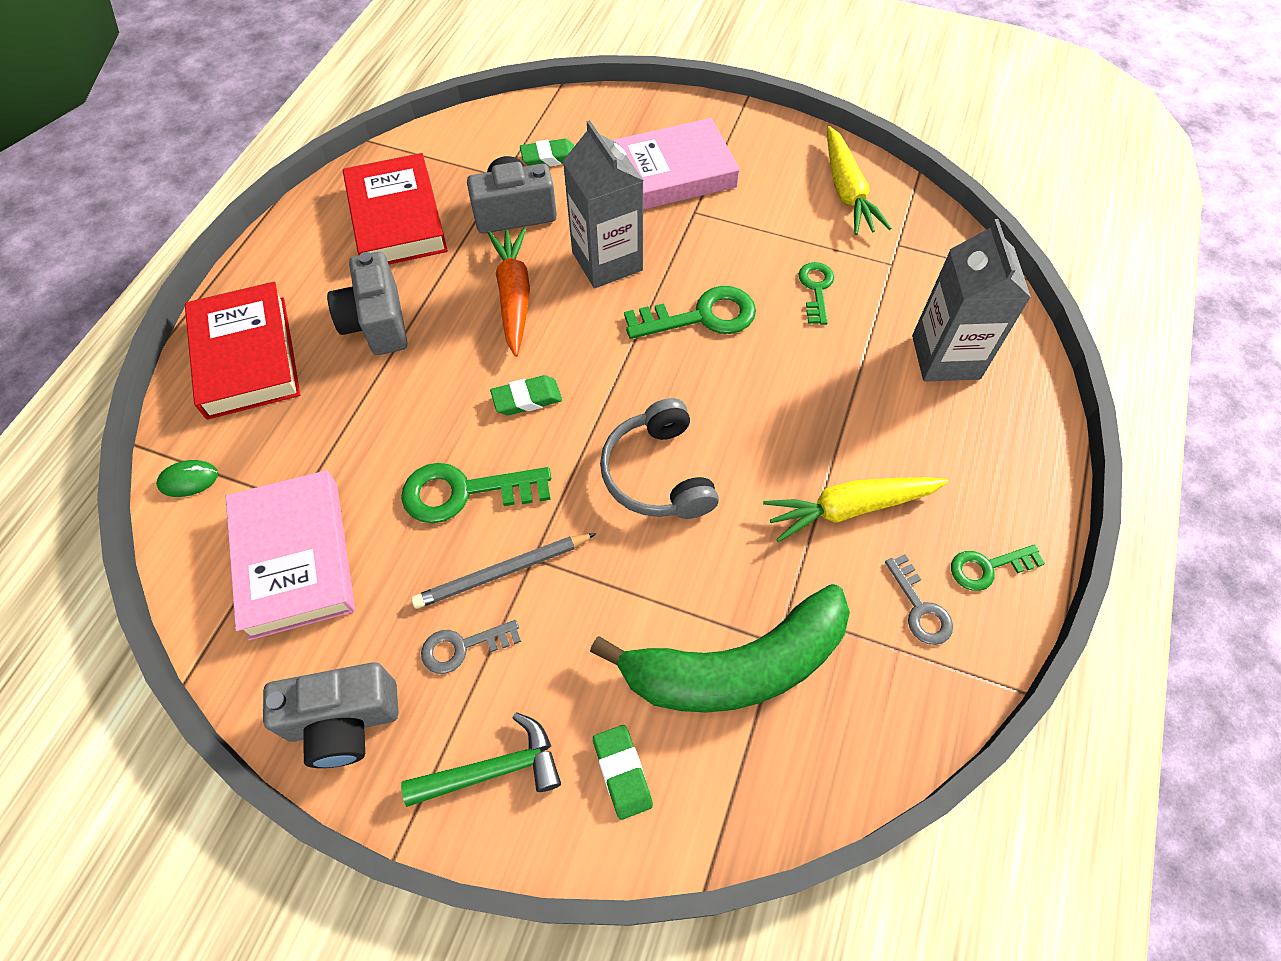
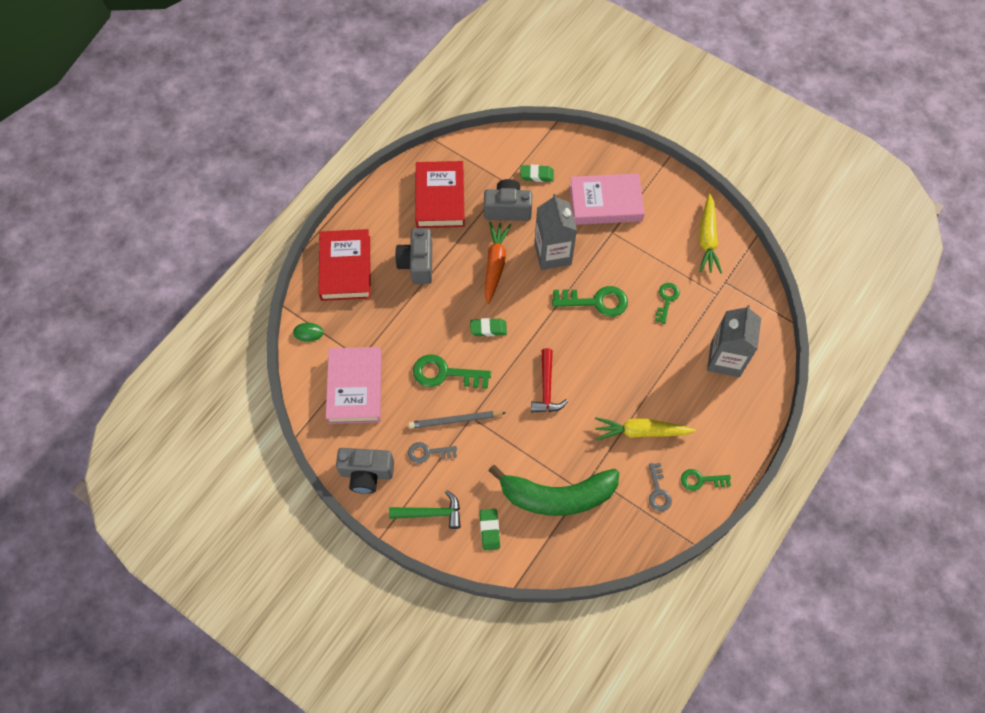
camera: 15 degrees right, 5 degrees up
(658, 474) = (546, 388): grey headphones -> red hammer

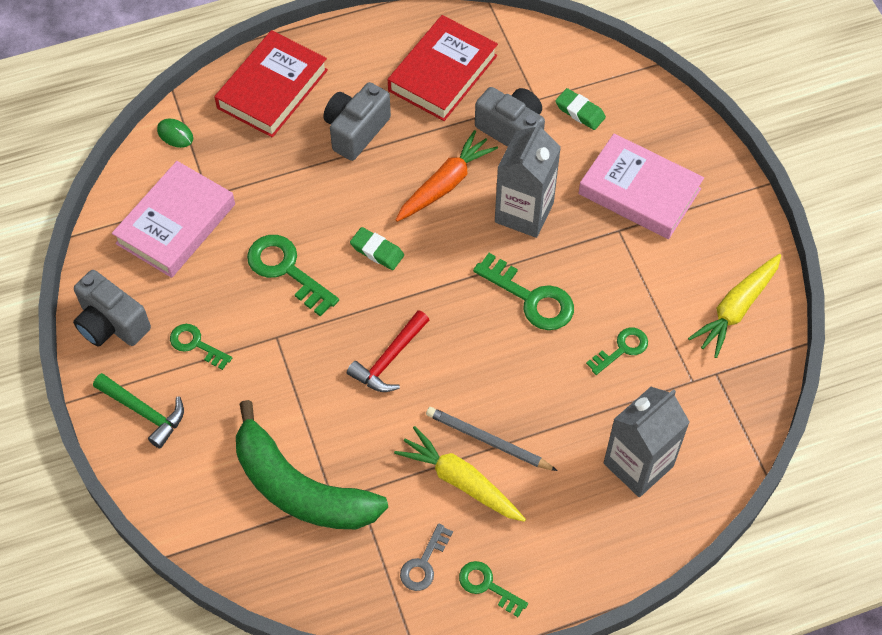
camera: 35 degrees right, 5 degrees down
(428, 452) = (196, 344): grey key -> green key
(455, 420) = (255, 329): grey pencil -> grey pencil (488, 441)
(489, 530) = (192, 474): green eraser -> none

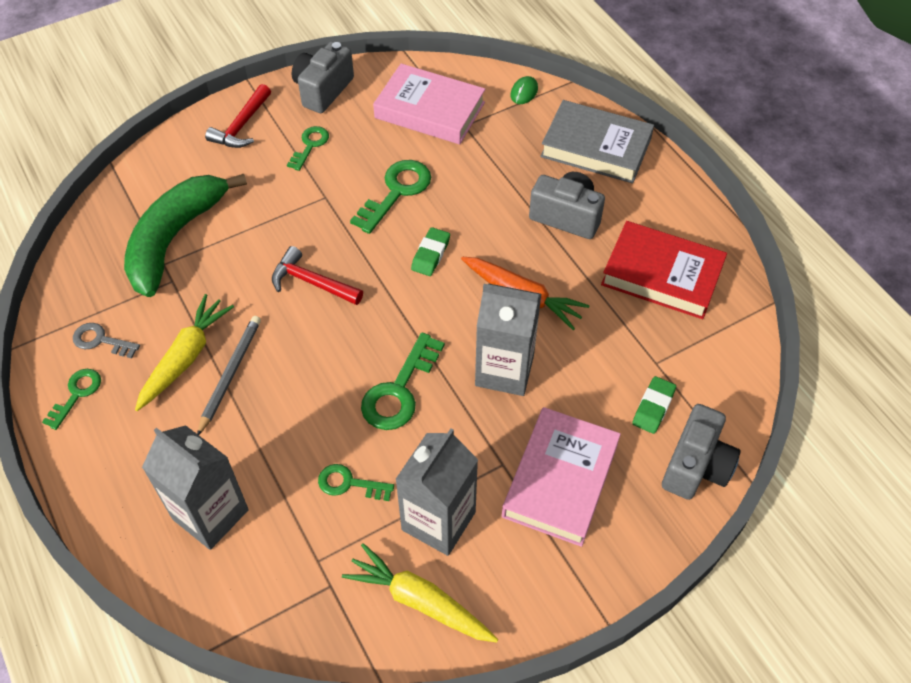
camera: 80 degrees right, 5 degrees down
(144, 412) = (242, 126): green hammer -> red hammer
(272, 89) = (596, 147): red book -> grey book
(512, 130) = (607, 346): grey camera -> grey camera (696, 466)
(622, 349) = (349, 483): green key -> green key turned 150 degrees clockwise
(666, 285) = (438, 521): none -> grey carton

